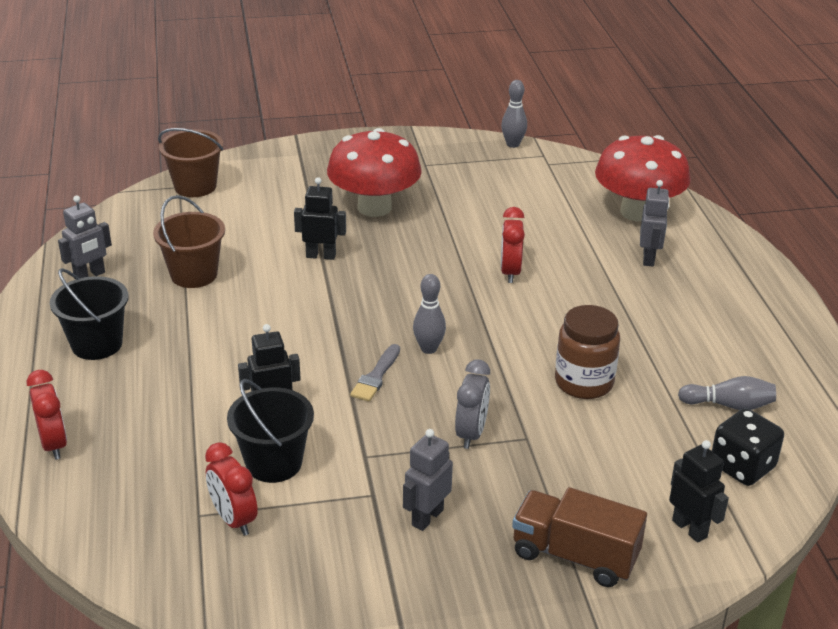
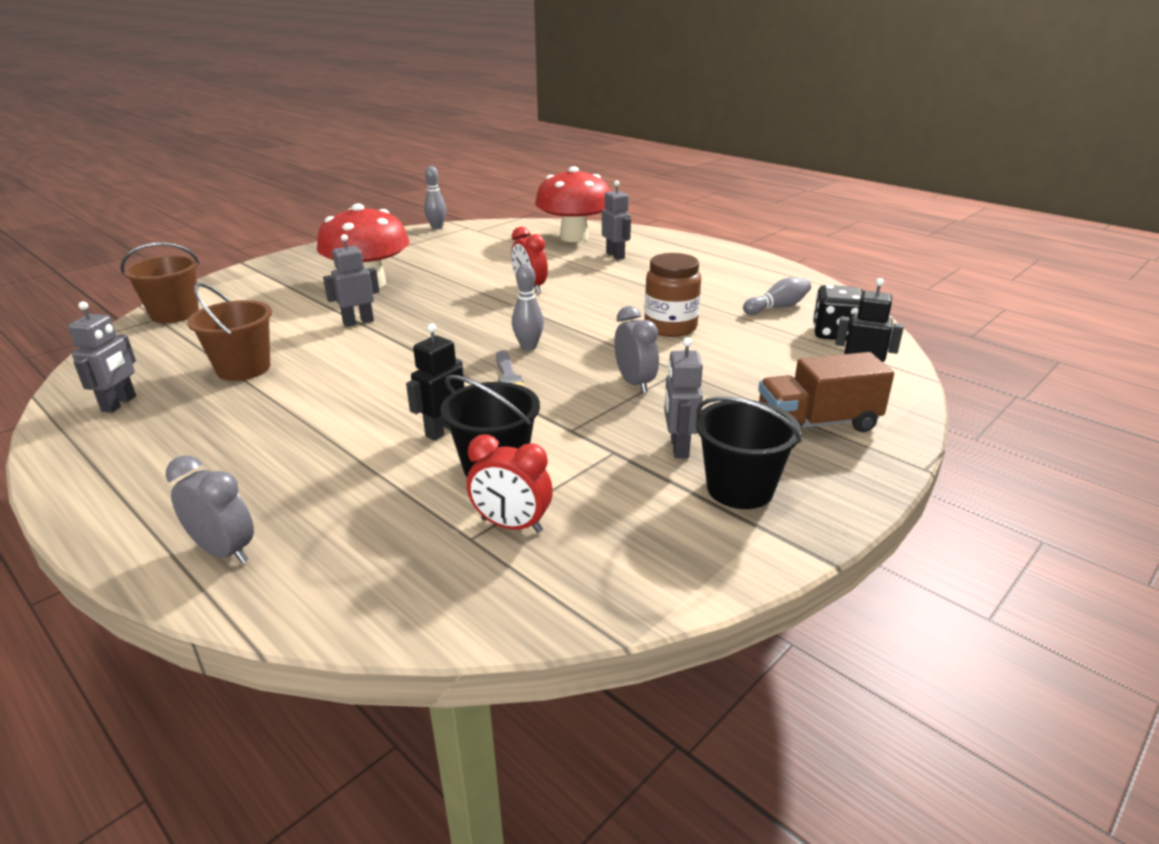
camera: 35 degrees left, 5 degrees down
(54, 444) = (224, 551): red clock -> grey clock
(97, 344) = (187, 451): black bucket -> black bucket (740, 489)
(321, 256) = (358, 322): black robot -> grey robot

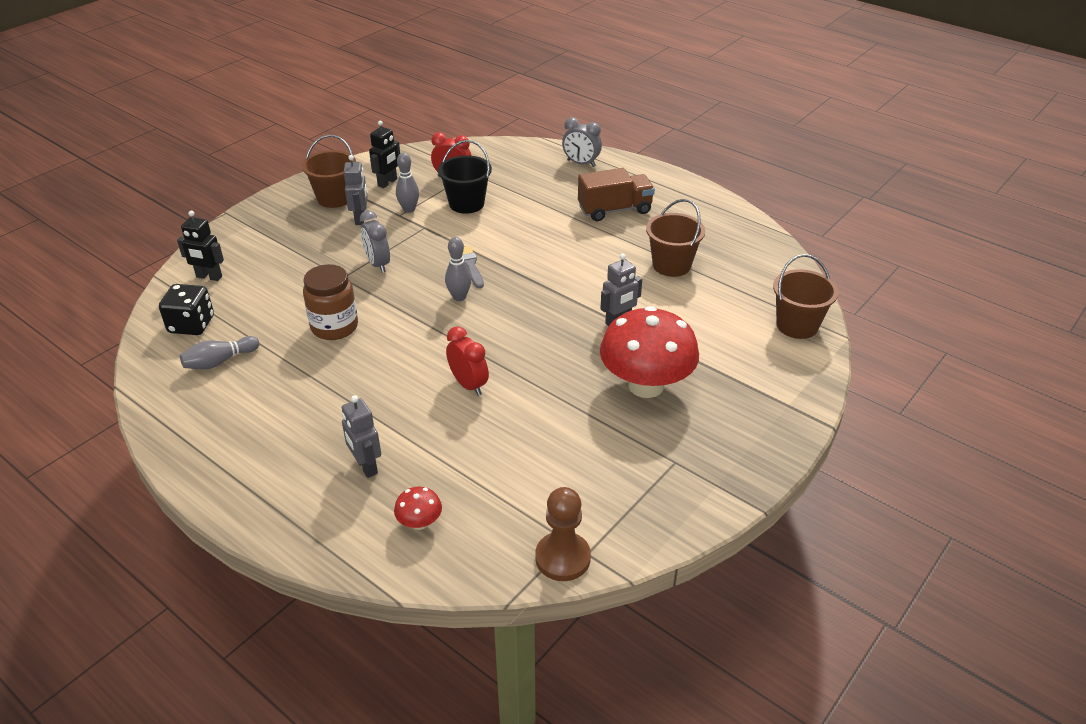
camera: 175 degrees right, 10 degrees up
(119, 404) = (725, 233): grey robot -> none
(437, 227) = (635, 550): grey bowling pin -> grey bowling pin (409, 209)
(443, 431) = (503, 223): black robot -> black robot (387, 182)
(484, 226) = (562, 558): none -> brown pawn
(574, 237) = (419, 523): red mushroom -> red mushroom, size x0.42
(740, 489) = (334, 198): black bucket -> brown bucket
(817, 423) = (267, 238): brown truck -> brown truck (614, 210)

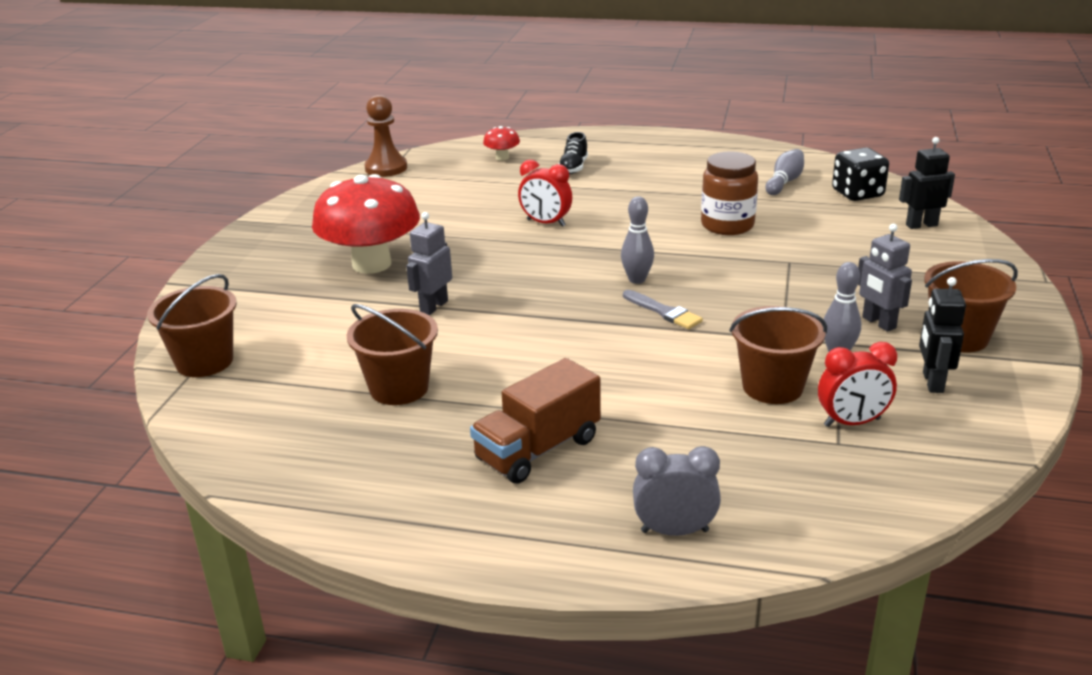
camera: 155 degrees right, 10 degrees down
(366, 466) = (573, 167): grey robot -> black shoe
(378, 264) = (772, 283): grey clock -> none
(466, 204) = (772, 387): black bucket -> brown bucket

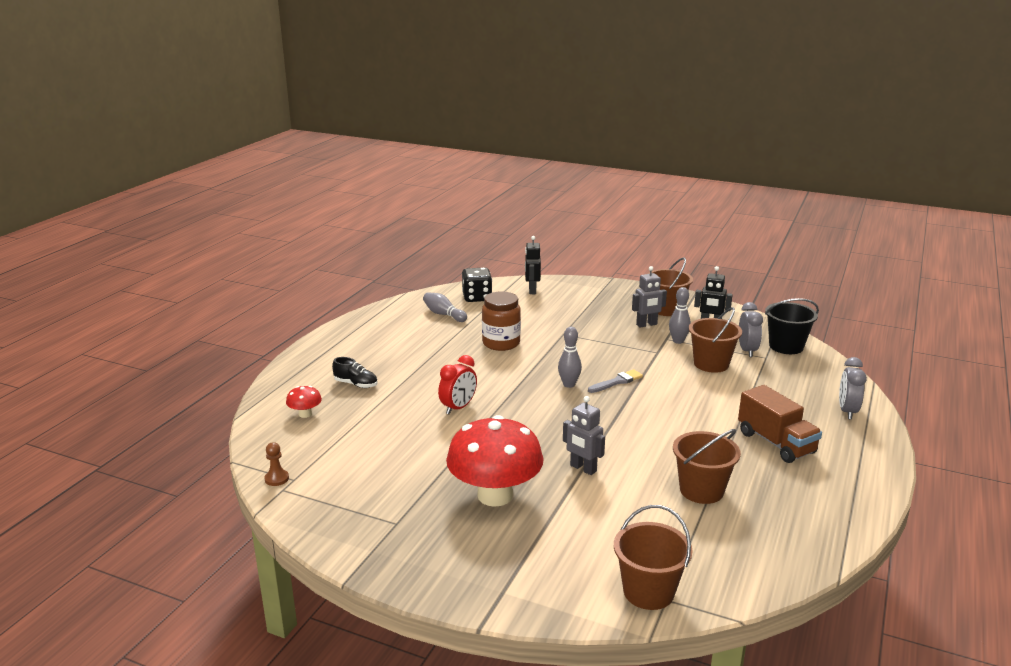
camera: 80 degrees left, 5 degrees down
(386, 168) = (277, 479): brown pawn -> brown pawn, size x0.53
(852, 422) = (747, 350): red clock -> grey clock
(904, 467) = (786, 346): none -> black bucket

